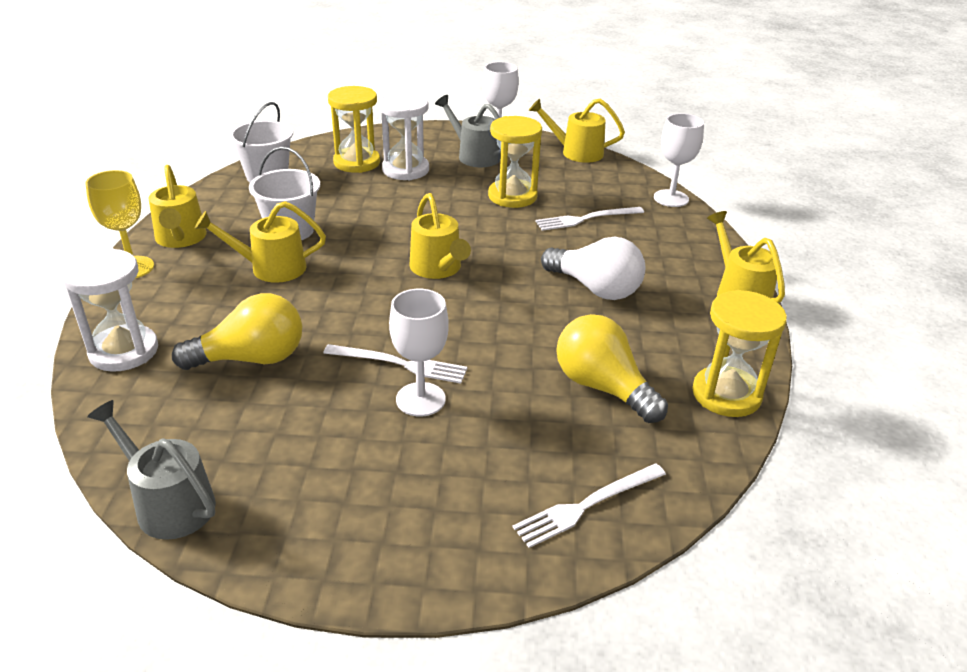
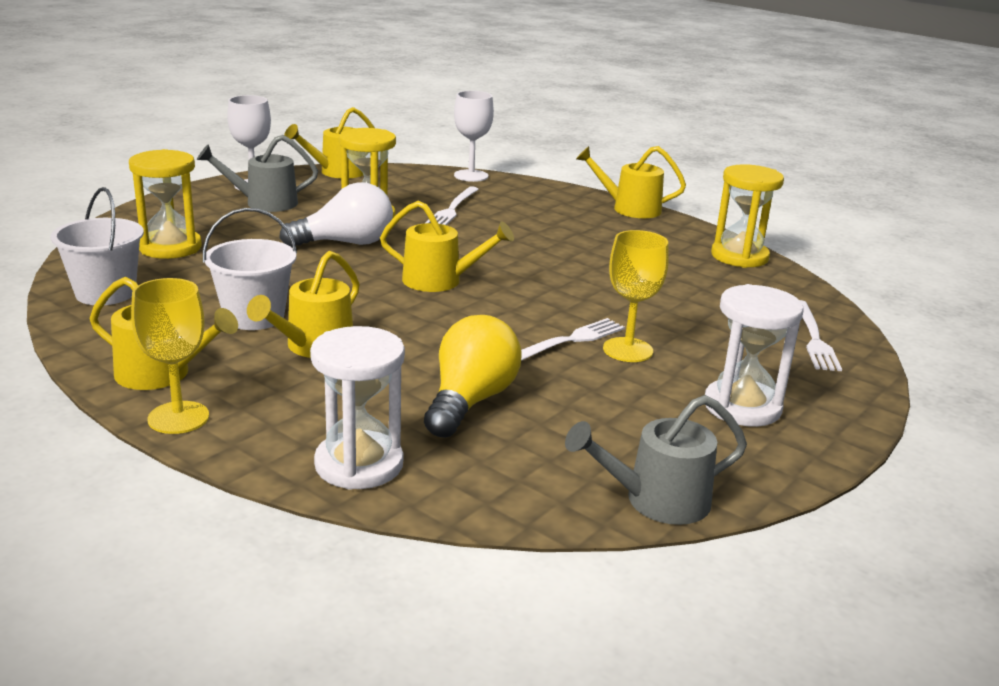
camera: 55 degrees left, 10 degrees down
(405, 170) = (232, 234): white hourglass -> white hourglass (742, 407)
(420, 399) = (628, 350): white goblet -> yellow goblet
(595, 288) = (558, 242): white light bulb -> white light bulb (345, 243)
(603, 387) = (688, 286): yellow light bulb -> none

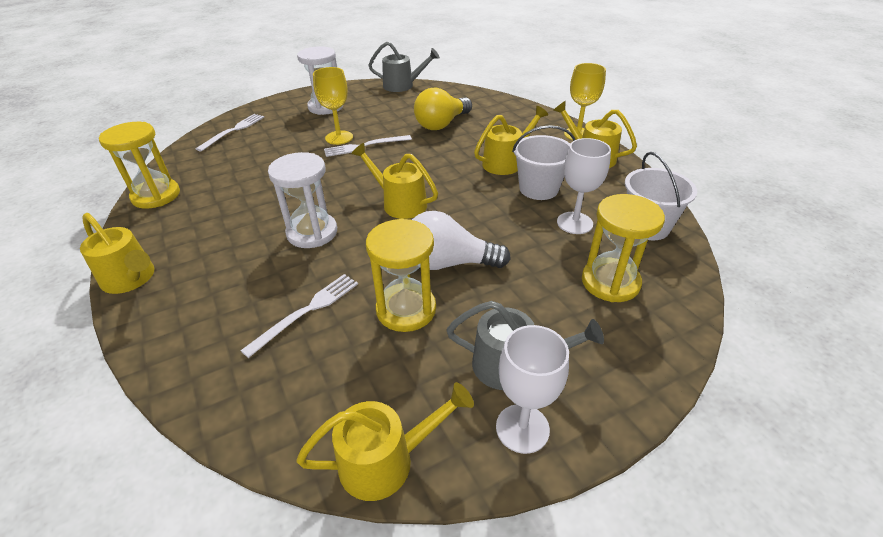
camera: 155 degrees left, 15 degrees up
(359, 464) = (502, 108): white hourglass -> white hourglass (312, 232)
(471, 176) = (207, 405): white goblet -> white goblet (574, 223)

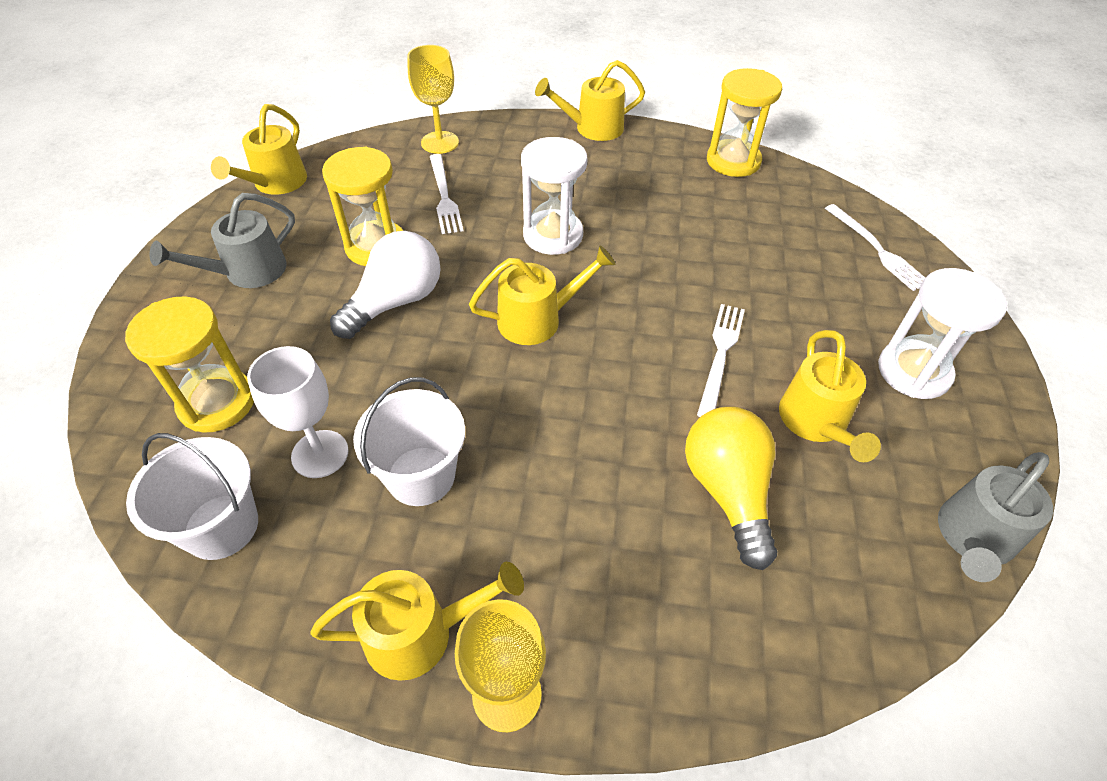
camera: 125 degrees right, 10 degrees up
(339, 137) = (773, 340): yellow goblet -> yellow goblet (440, 142)
(506, 162) = (523, 492): yellow watering can -> yellow watering can (816, 423)
(522, 428) = (206, 246): white goblet -> none

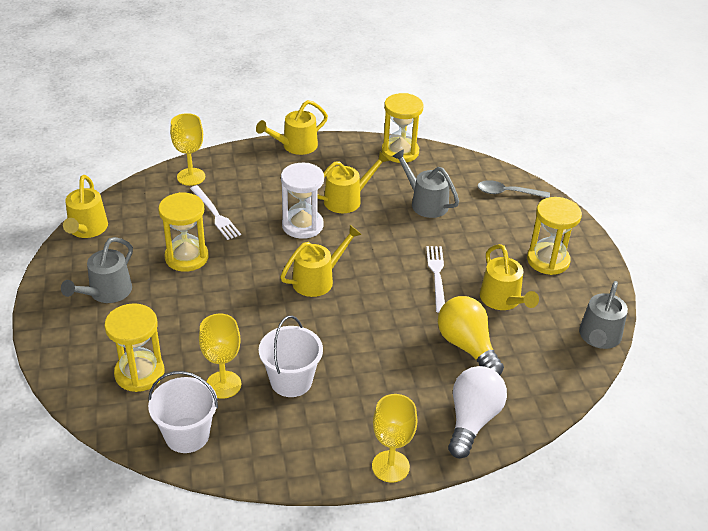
camera: 20 degrees left, 10 degrees down
(320, 454) = (223, 384): white goblet -> yellow goblet
(395, 302) = (220, 289): white light bulb -> white light bulb (472, 420)
(421, 632) = (332, 453): yellow watering can -> yellow watering can (347, 199)
(743, 239) = (425, 203): none -> grey watering can
(877, 249) = (507, 193): white fork -> grey spoon
(913, 372) = (548, 260): white hourglass -> yellow hourglass

